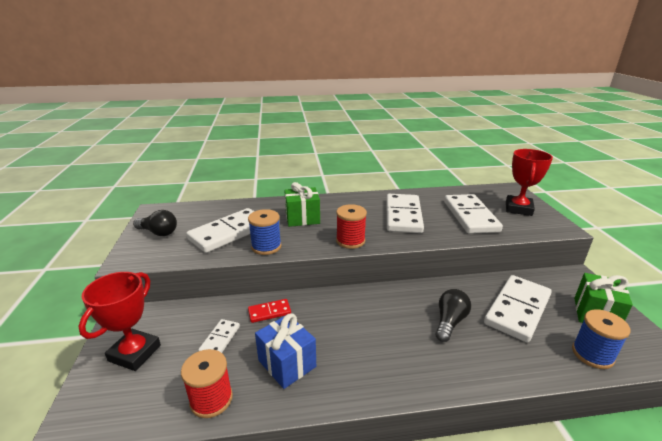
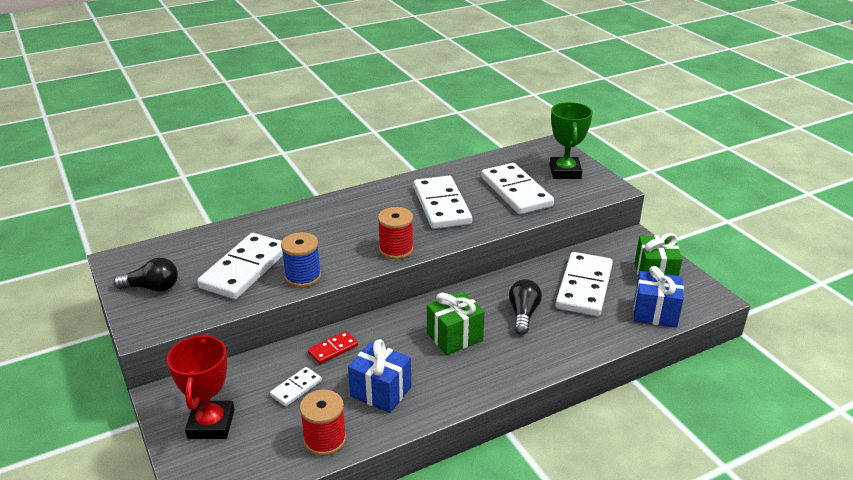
camera: 20 degrees left, 5 degrees up
(220, 339) = (296, 388): white domino -> white domino turned 45 degrees clockwise
(302, 218) = (324, 232): green gift -> green gift (454, 337)
(518, 209) = (565, 172): red trophy -> green trophy
(592, 354) = (655, 313): blue spool -> blue gift

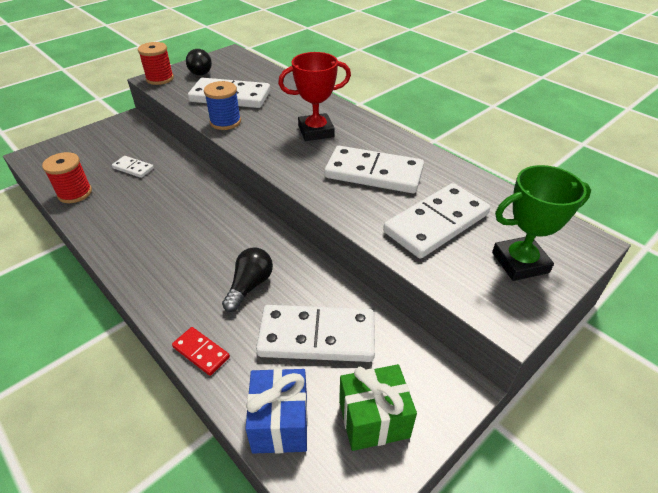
camera: 75 degrees right, 10 degrees up
(211, 424) = (98, 143): red trophy -> red trophy (316, 131)
(333, 349) = (180, 175): red domino -> red domino (201, 352)
(380, 392) = (127, 210): blue gift -> none
(396, 250) = (280, 159): red spool -> red spool (160, 79)
(442, 205) = (373, 173): white domino -> white domino turned 45 degrees clockwise
(454, 337) = (205, 240): green gift -> none
(523, 314) = (249, 286): black light bulb -> black light bulb turned 60 degrees counterclockwise

